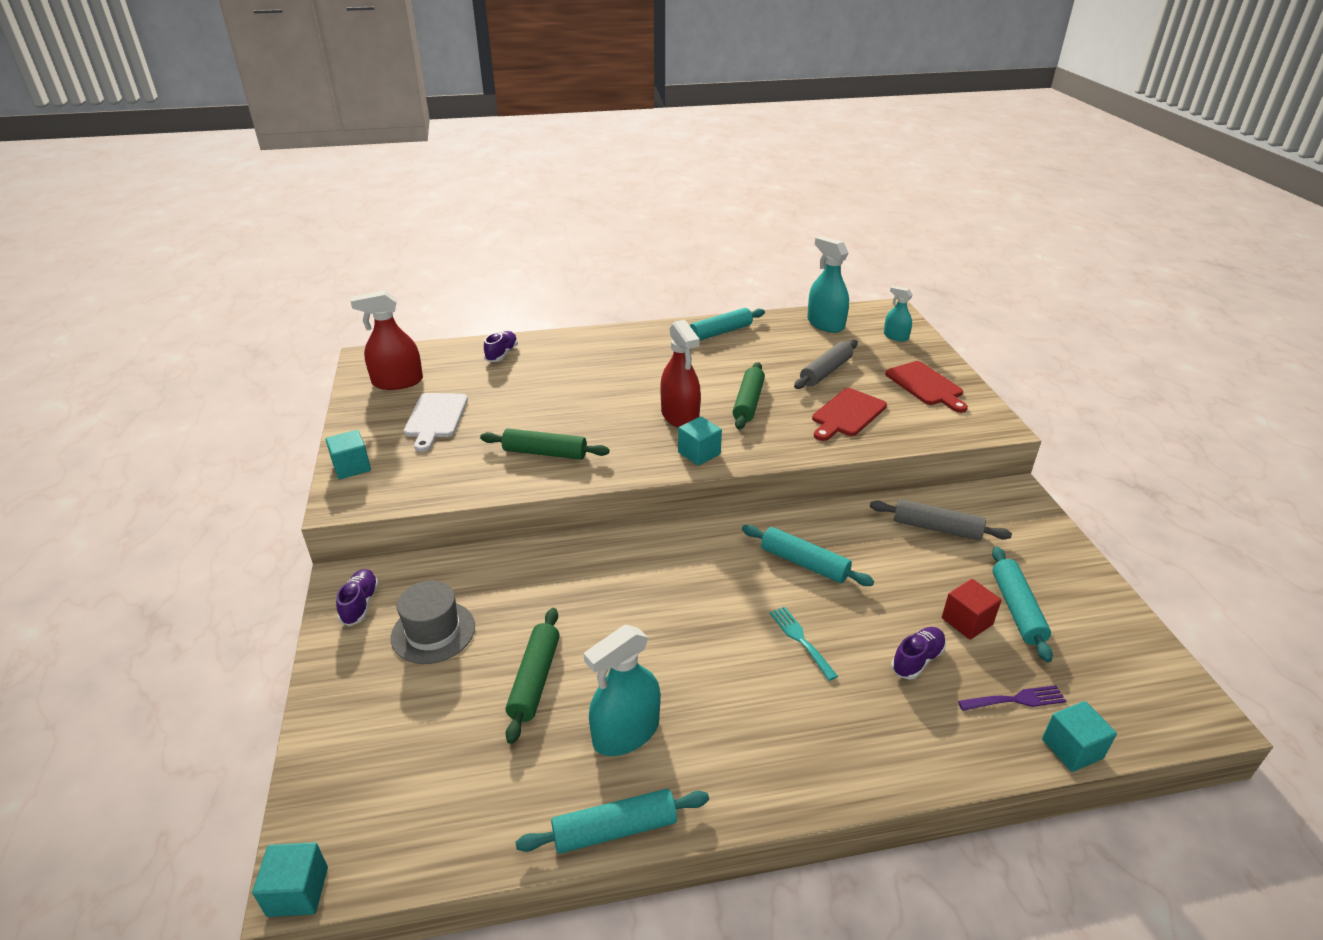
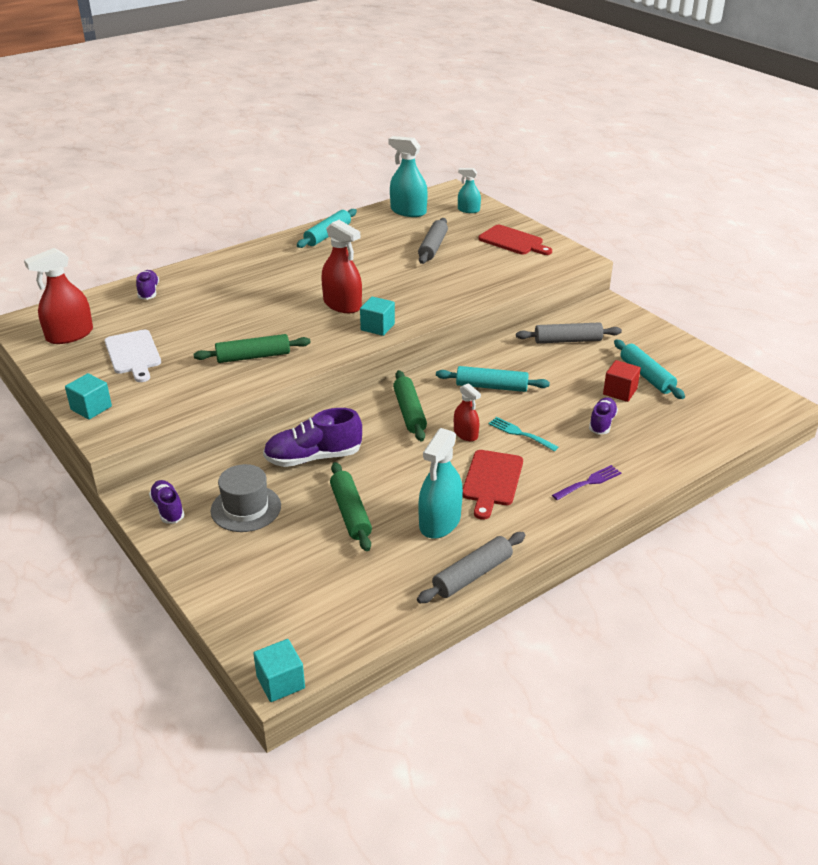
camera: 25 degrees left, 0 degrees up
(545, 591) = (313, 457): none -> purple shoe
(615, 829) = (472, 575): turquoise rolling pin -> grey rolling pin
(734, 618) = (465, 434): none -> red spray bottle
(748, 402) = (389, 283): green rolling pin -> green rolling pin (409, 412)
(847, 414) = (469, 274): red cutting board -> red cutting board (492, 481)
(1016, 699) = (673, 427): purple fork -> purple fork (589, 482)
(1072, 749) = (719, 443): turquoise cube -> none

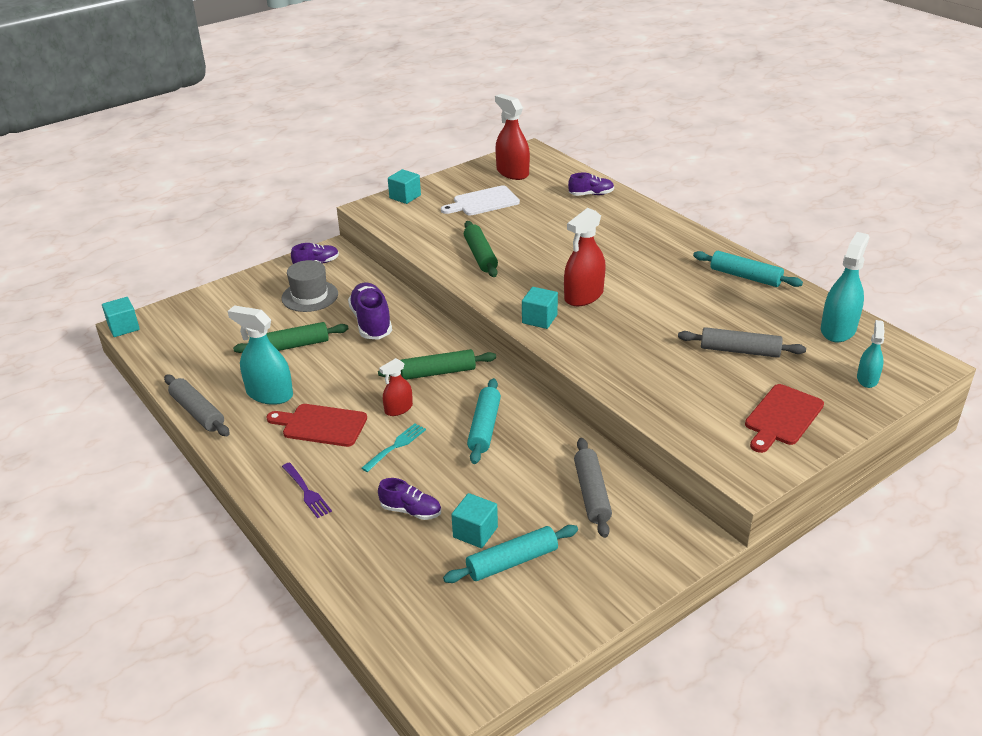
camera: 90 degrees right, 0 degrees up
(620, 392) = (475, 532): red cube -> turquoise cube

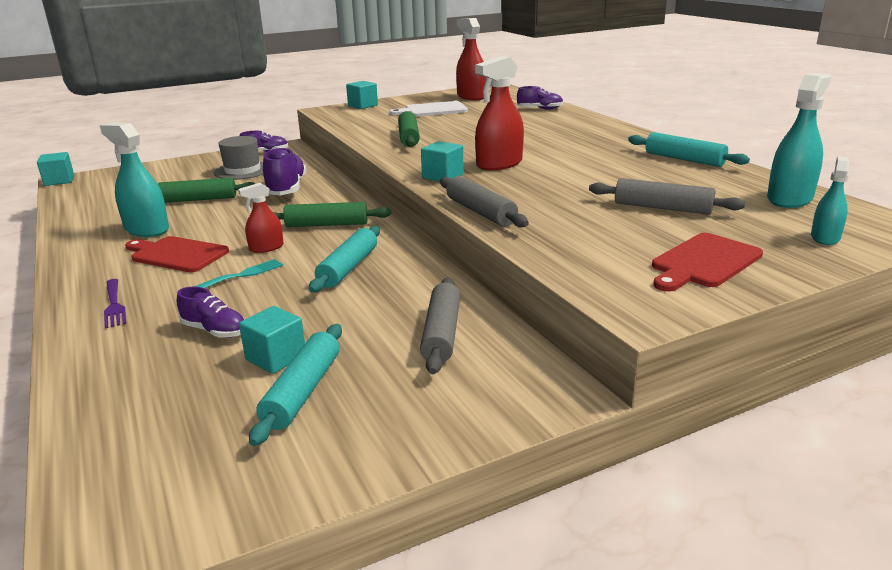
camera: 10 degrees right, 10 degrees down
(198, 412) = (66, 237): grey rolling pin -> grey rolling pin (481, 212)
(512, 561) = (302, 391): turquoise rolling pin -> turquoise rolling pin turned 60 degrees counterclockwise

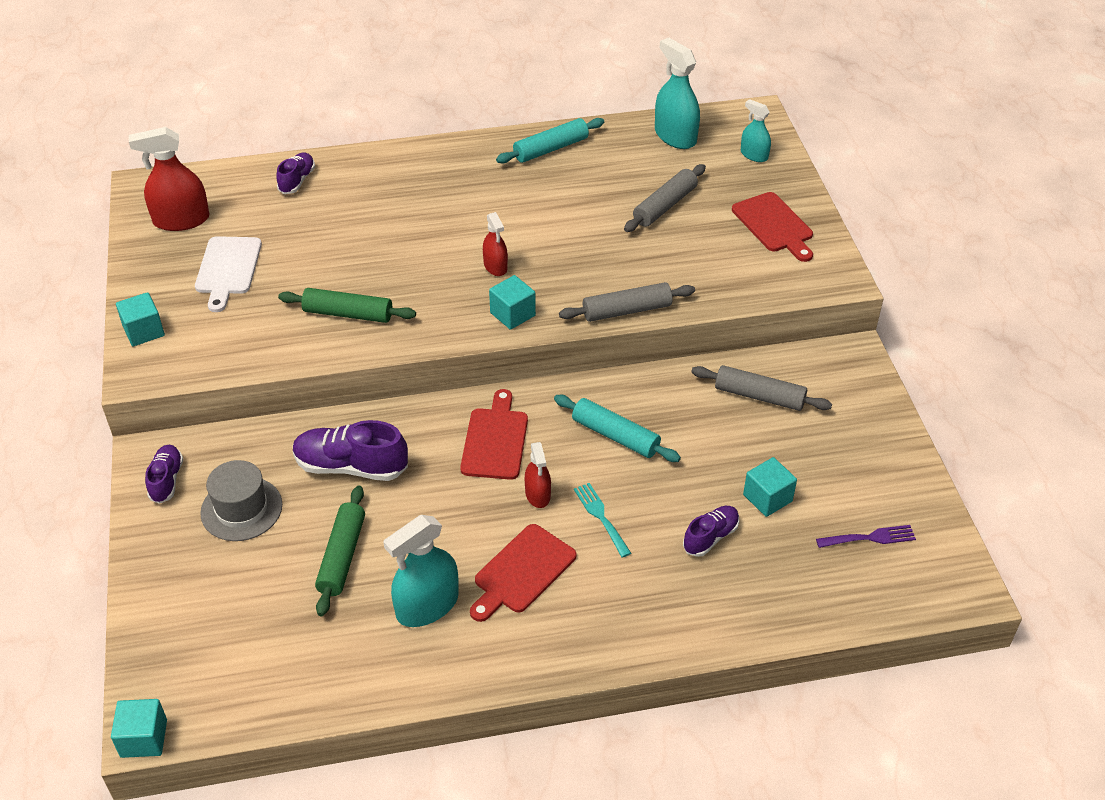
camera: 75 degrees left, 20 degrees up
(114, 305) = (632, 617): purple fork -> purple fork (870, 538)
(302, 391) = (820, 485): turquoise rolling pin -> none
(327, 224) = (495, 440): green rolling pin -> red cutting board
(499, 164) = (495, 266): red spray bottle -> red spray bottle, size x0.58

